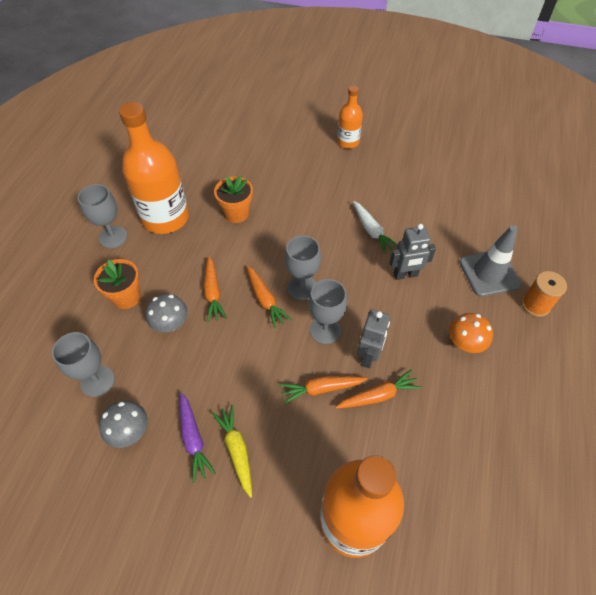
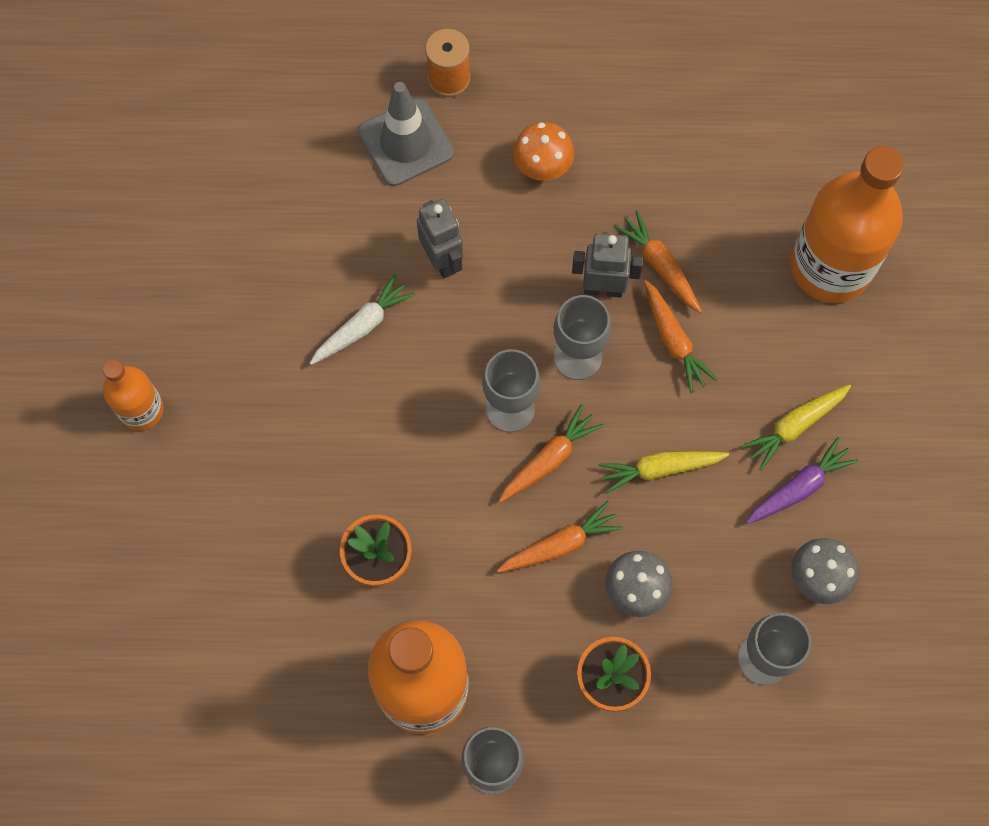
camera: 105 degrees left, 15 degrees up
(237, 356) = (660, 469): none -> yellow carrot

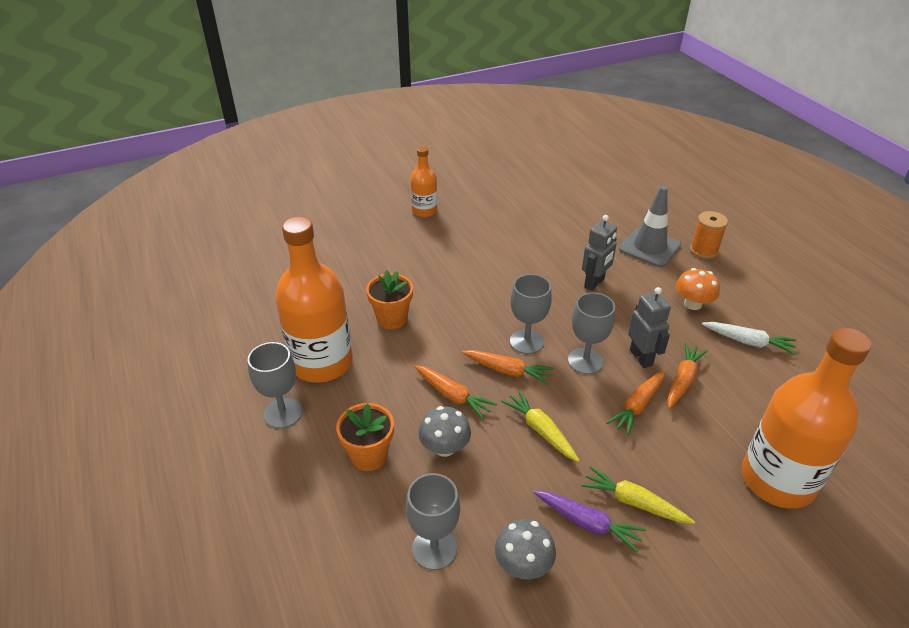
camera: 65 degrees right, 30 degrees down
(362, 326) = (528, 266): white carrot -> white carrot (748, 342)

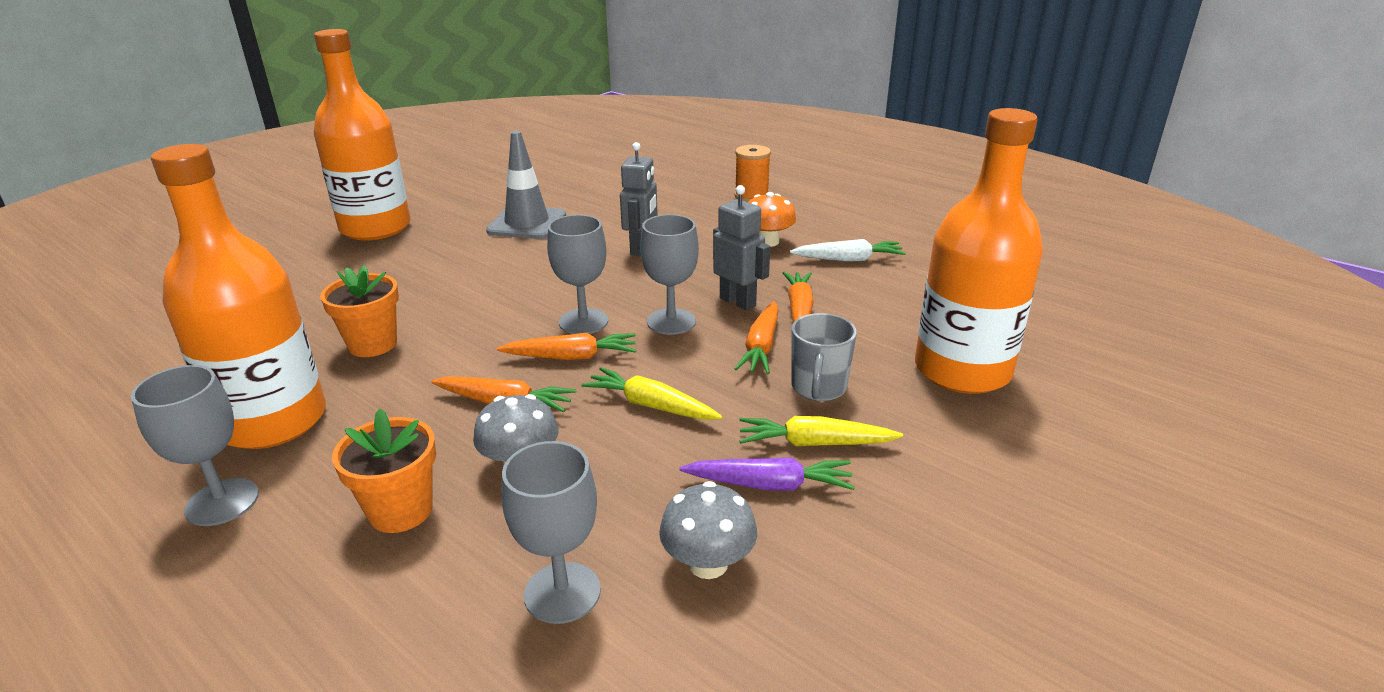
camera: 25 degrees left, 10 degrees down
(424, 211) = (375, 228): orange bottle -> orange bottle, size x1.88
(649, 247) = (689, 205): grey traffic cone -> grey traffic cone (527, 223)
(660, 457) = (818, 388): none -> grey mug

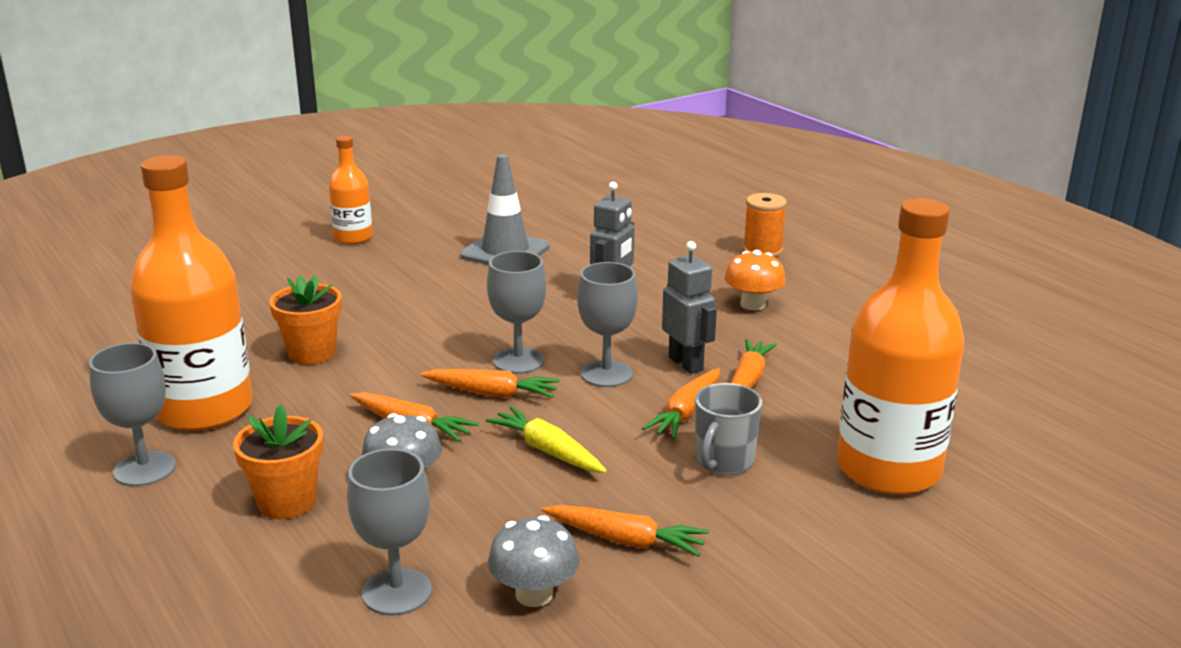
camera: 15 degrees right, 5 degrees down
(375, 228) = (353, 237): orange bottle -> orange bottle, size x0.53
(769, 485) = (625, 540): purple carrot -> orange carrot
(815, 443) = (690, 512): yellow carrot -> none
(848, 259) = (832, 336): white carrot -> none

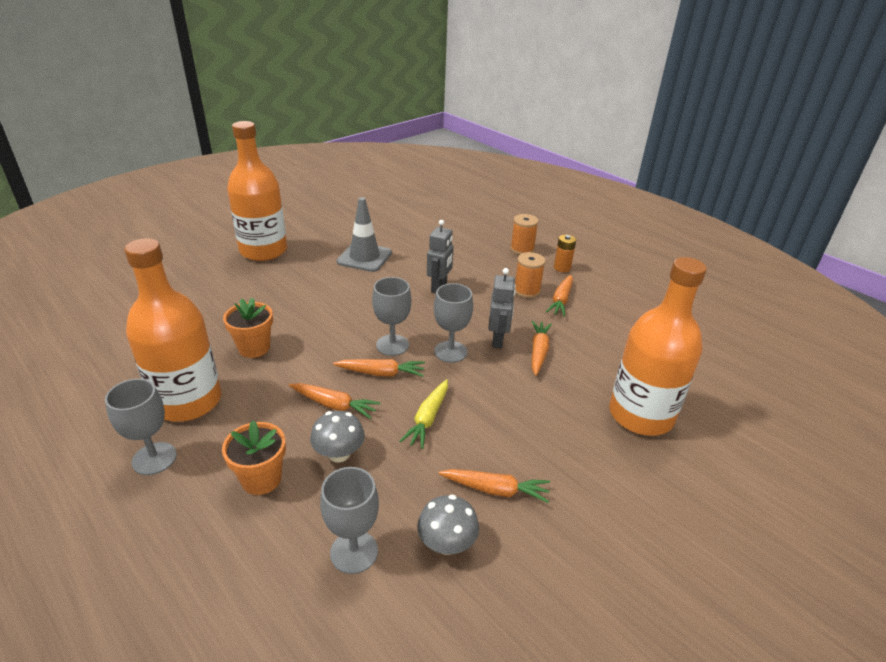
camera: 10 degrees left, 10 degrees up
(353, 237) = (263, 251): orange bottle -> orange bottle, size x1.88
(548, 451) = (428, 418): yellow carrot -> yellow carrot turned 105 degrees counterclockwise
(686, 364) = (498, 340): grey robot -> grey robot turned 45 degrees clockwise
(686, 412) = (508, 379): orange carrot -> orange carrot (561, 300)
(723, 461) = (540, 417): grey mug -> none
(753, 304) = (527, 291): orange mushroom -> orange spool
(821, 277) = (562, 268): none -> orange battery

